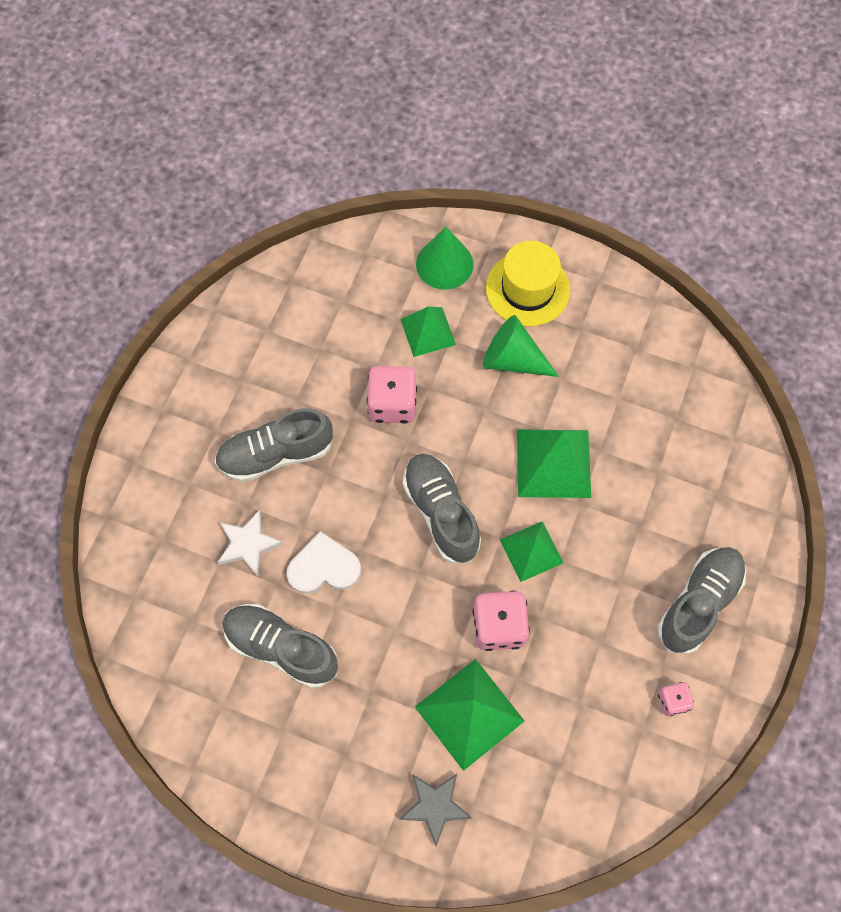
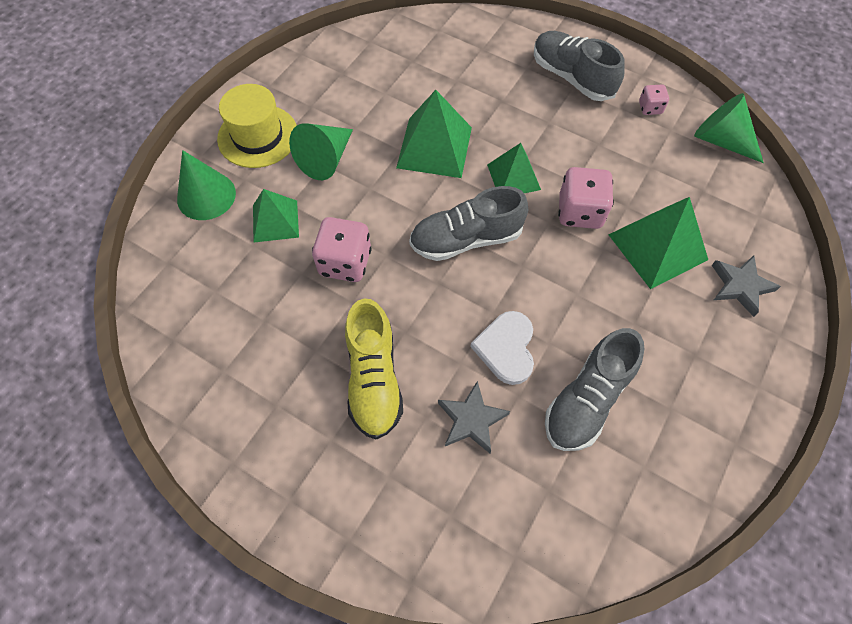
camera: 80 degrees left, 5 degrees down
(248, 544) = (471, 420): white star -> grey star
(276, 454) = (374, 379): grey shoe -> yellow shoe
(641, 791) = (721, 140): none -> green cone

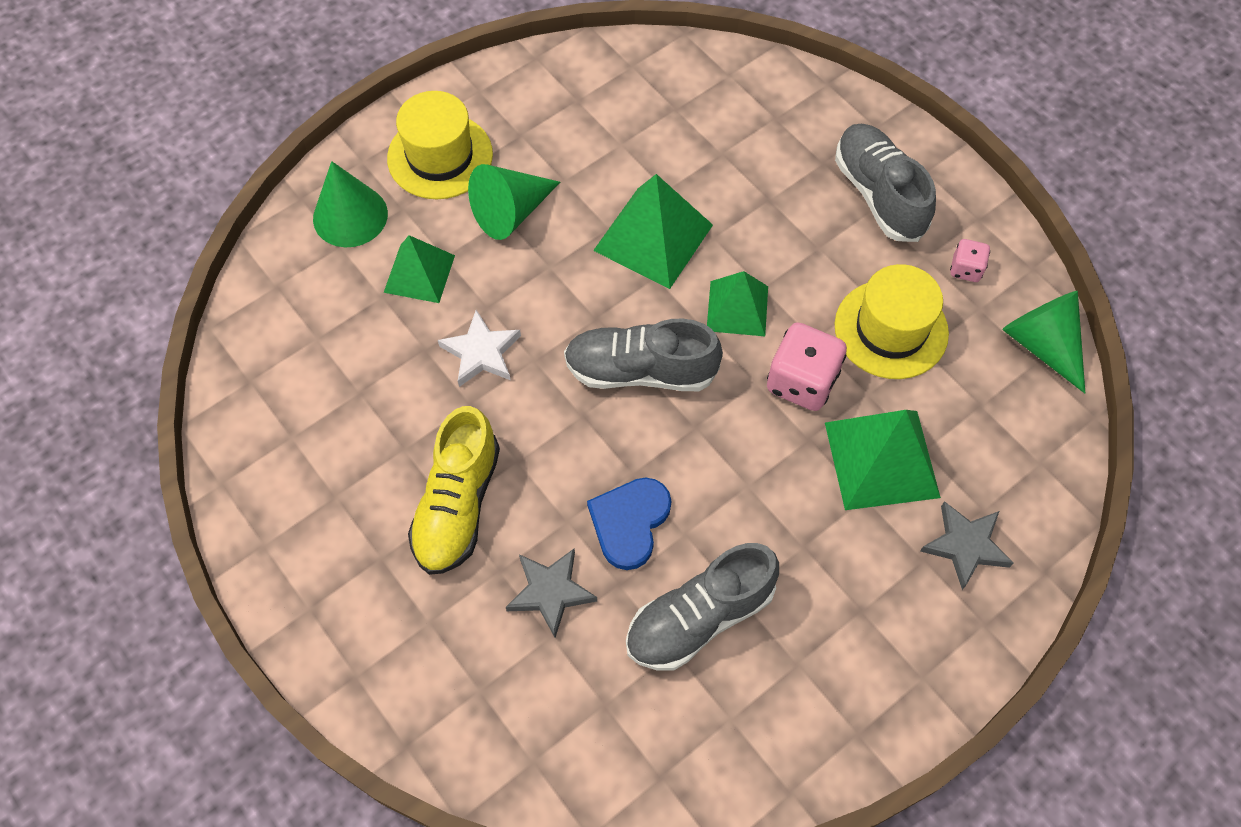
camera: 20 degrees right, 0 degrees up
(345, 262) = (481, 352): pink dice -> white star
(506, 348) = (629, 522): white heart -> blue heart
(621, 160) = (891, 329): none -> yellow hat

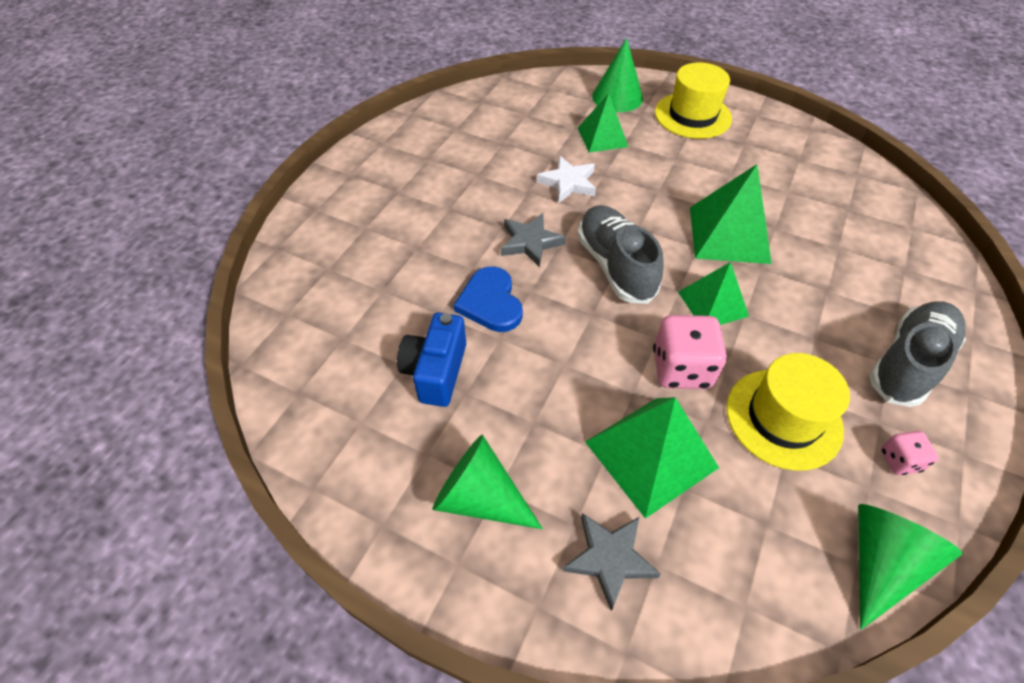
camera: 65 degrees right, 10 degrees down
(457, 505) = (452, 211): yellow shoe -> none
(511, 212) = (682, 159): green cone -> green cone (480, 497)
(550, 592) = (414, 278): grey star -> grey star (530, 242)
(629, 522) = (490, 302): blue heart -> blue heart turned 105 degrees counterclockwise
(699, 617) = (436, 371): grey shoe -> blue camera

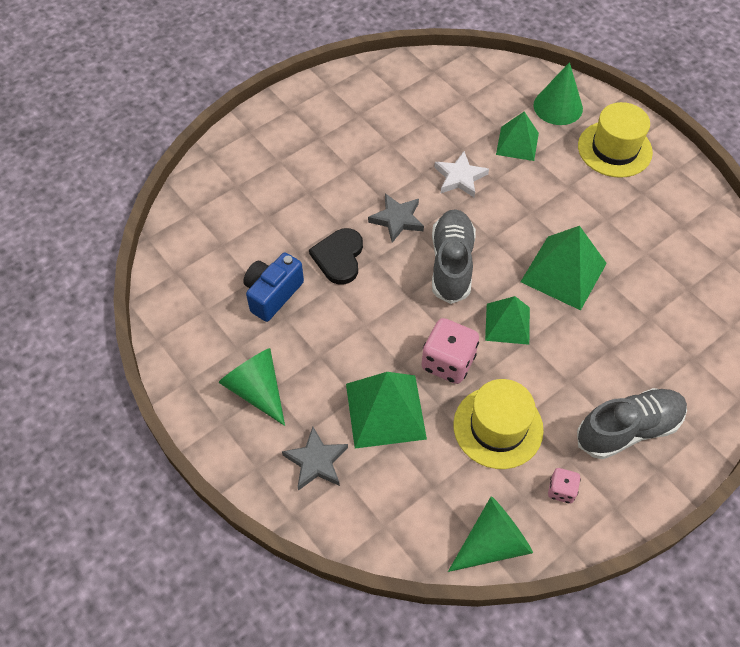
camera: 25 degrees right, 5 degrees up
(490, 302) = (339, 257): blue heart -> black heart

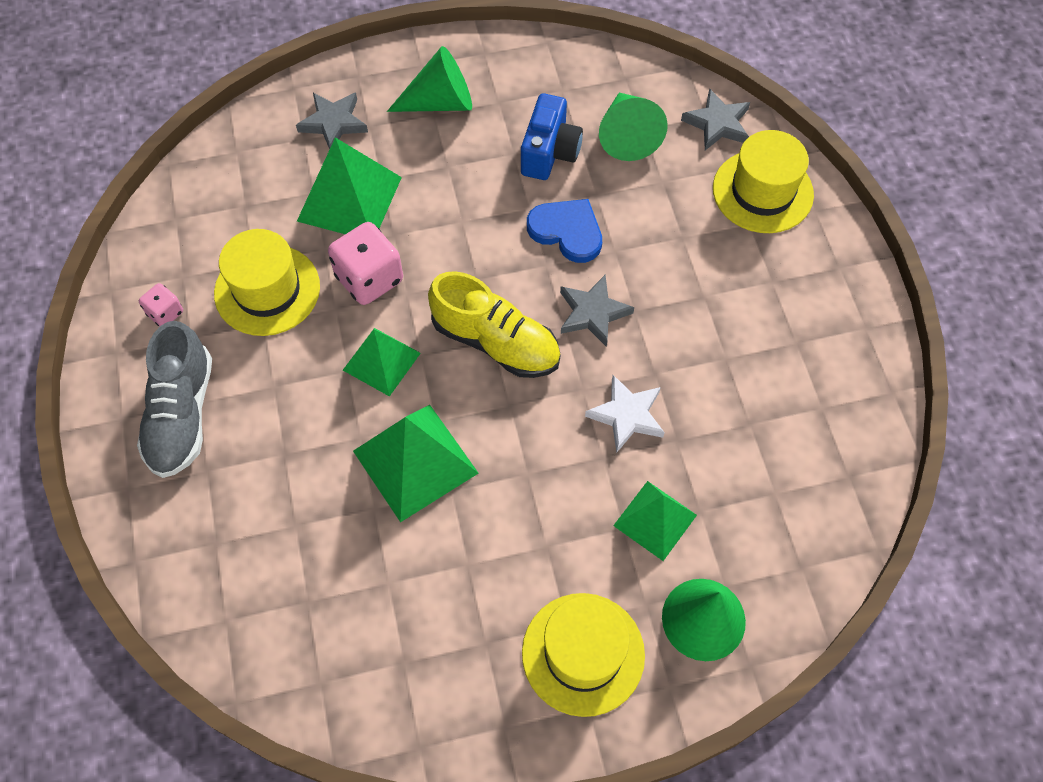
camera: 115 degrees right, 5 degrees up
(197, 203) = (717, 124): none -> grey star
(247, 161) = (762, 191): none -> yellow hat
(272, 294) = (549, 152): blue camera -> blue camera turned 45 degrees clockwise
(339, 257) = (567, 231): black heart -> blue heart
(451, 264) = (496, 342): grey shoe -> yellow shoe
(492, 543) = (159, 229): green cone -> green cone (627, 135)

